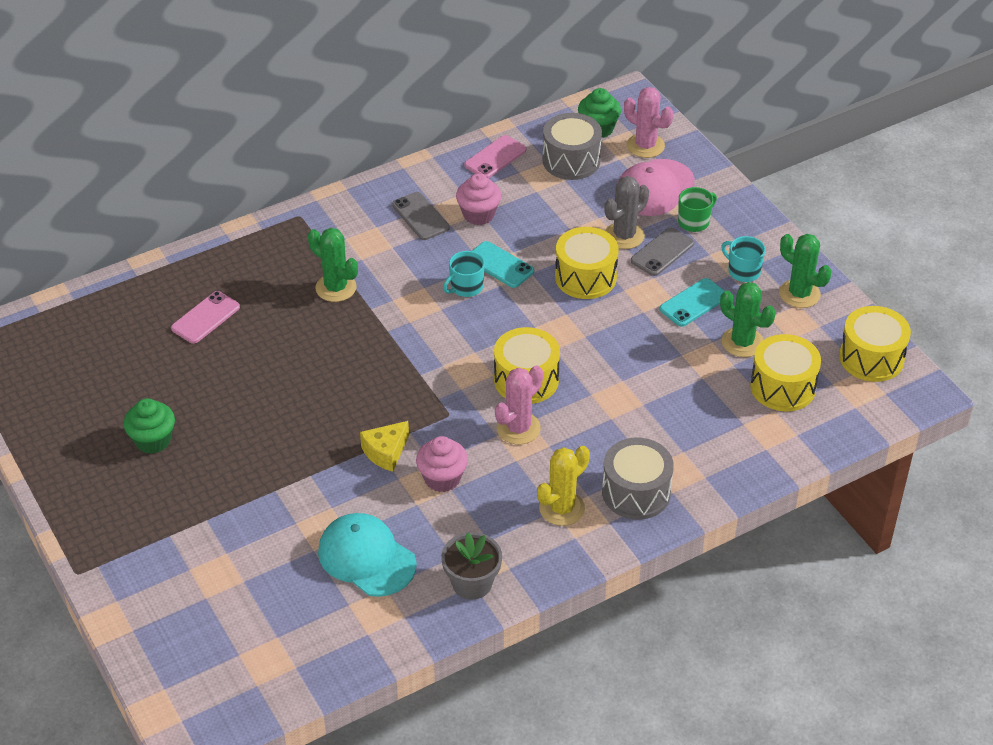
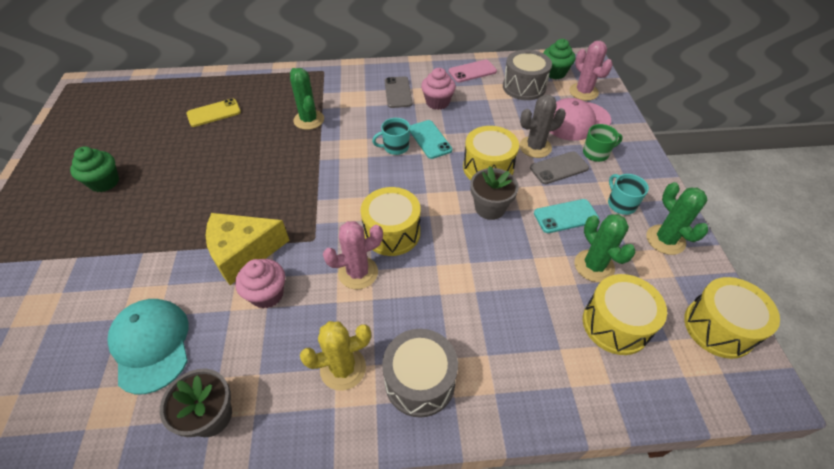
camera: 25 degrees right, 5 degrees up
(205, 318) = (214, 113): pink phone -> yellow phone
(386, 452) = (244, 253): yellow cheese -> yellow cheese, size x1.67
(612, 320) = (490, 208): none -> grey flower pot

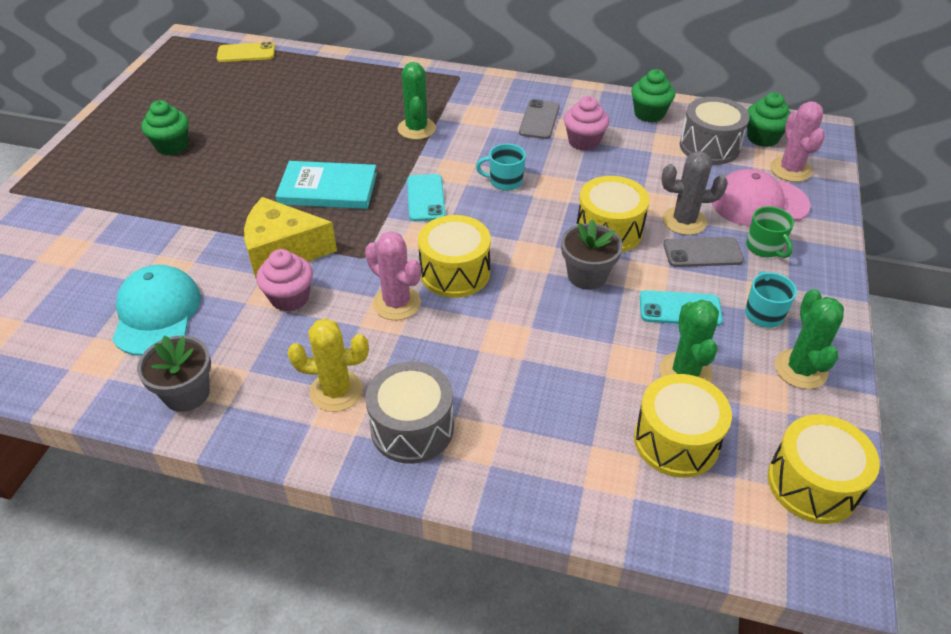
camera: 20 degrees right, 5 degrees down
(214, 113) = (313, 99): yellow phone -> yellow phone (246, 53)
(258, 187) = (328, 189): none -> turquoise book
(358, 273) = (396, 303): pink cactus -> pink cactus turned 45 degrees clockwise
(429, 139) = (552, 182): turquoise phone -> turquoise phone (425, 198)
(472, 71) = (649, 114): pink phone -> green cupcake
(596, 153) = (764, 247): green mug -> green mug turned 60 degrees clockwise

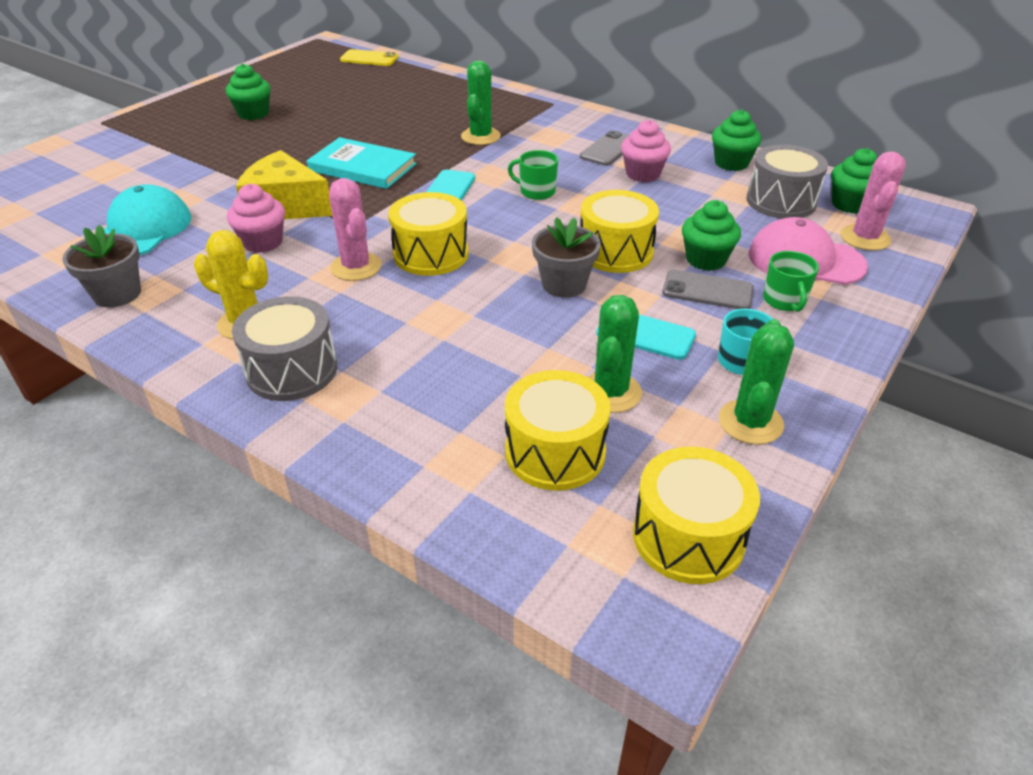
camera: 20 degrees right, 5 degrees down
(505, 181) = (536, 192): turquoise mug -> green mug
(684, 221) = (706, 259): grey cactus -> green cupcake

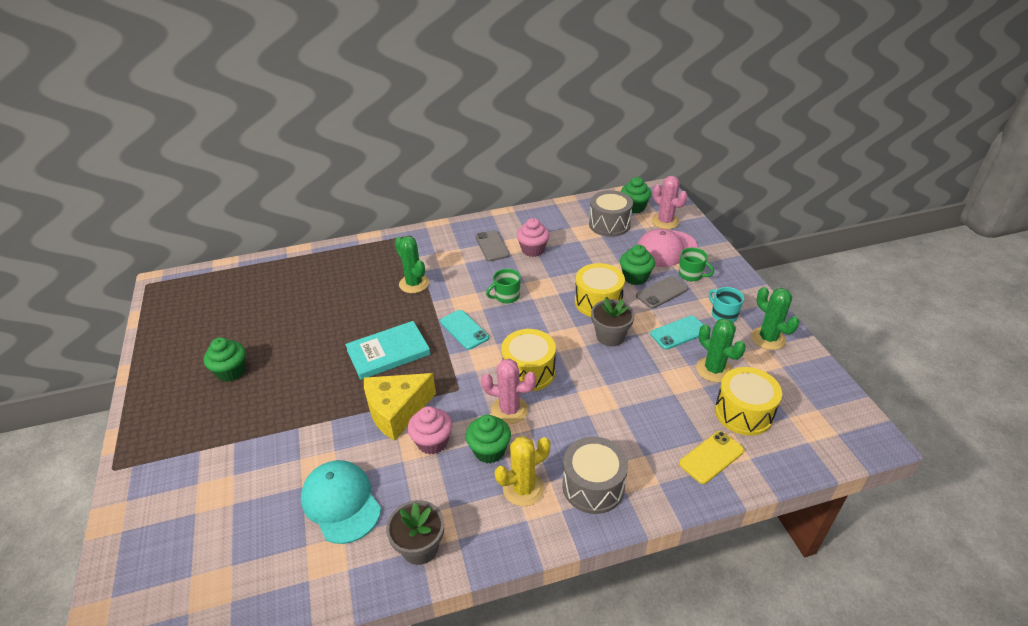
camera: 50 degrees left, 0 degrees up
(369, 59) = (227, 276): yellow phone -> yellow phone (711, 457)
(688, 537) = (826, 400): yellow drum -> none
(731, 163) = (557, 216): green cupcake -> green cupcake (489, 450)

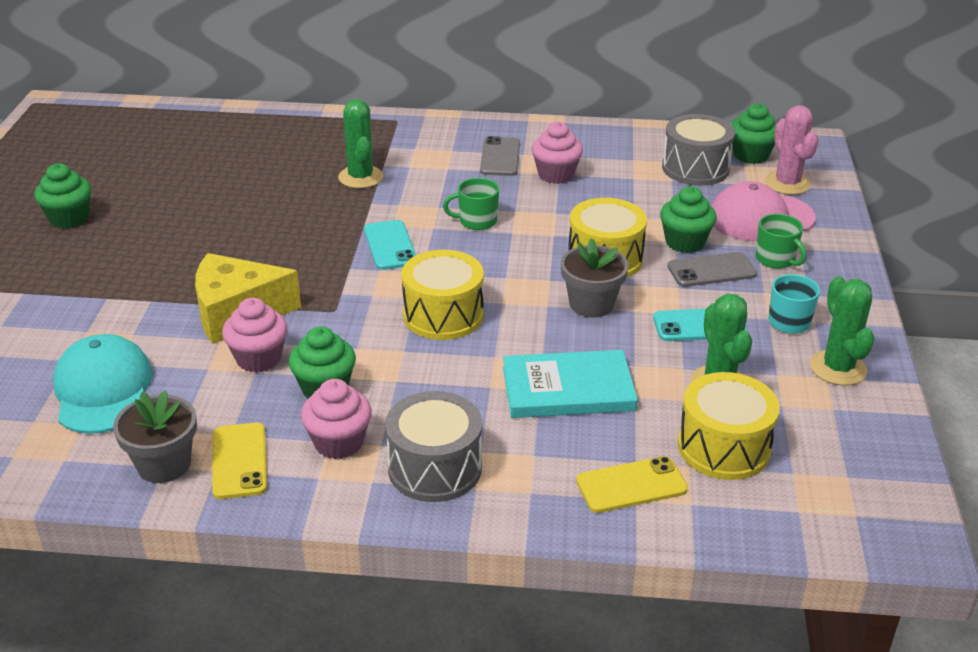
camera: 20 degrees right, 5 degrees down
(388, 352) = (272, 246): turquoise book -> turquoise book (568, 389)
(468, 526) = (239, 461): none -> yellow phone
(509, 410) = (384, 351): pink cactus -> none
(523, 489) = (339, 443): yellow cactus -> pink cupcake

